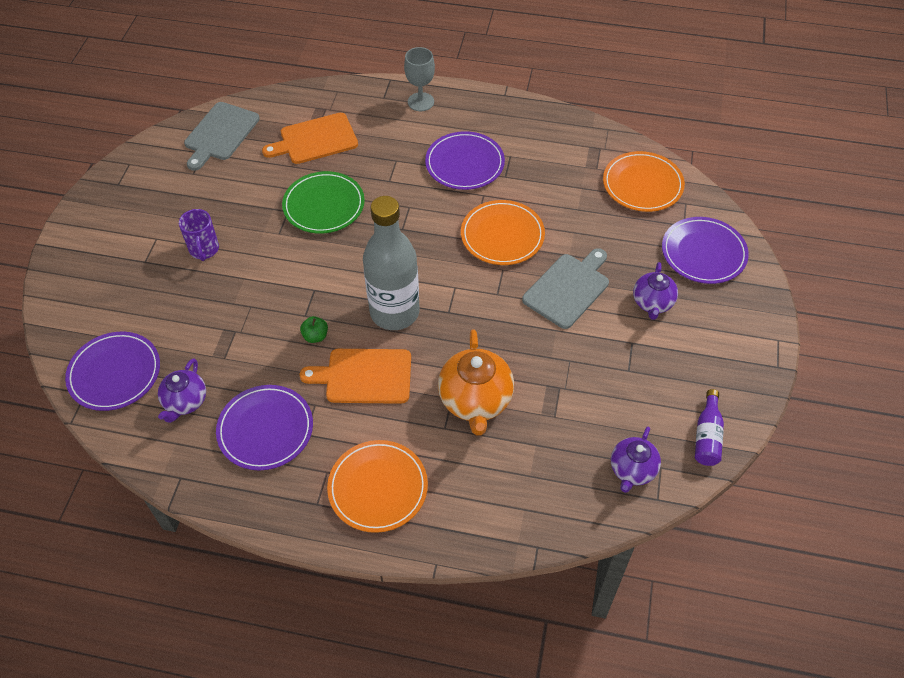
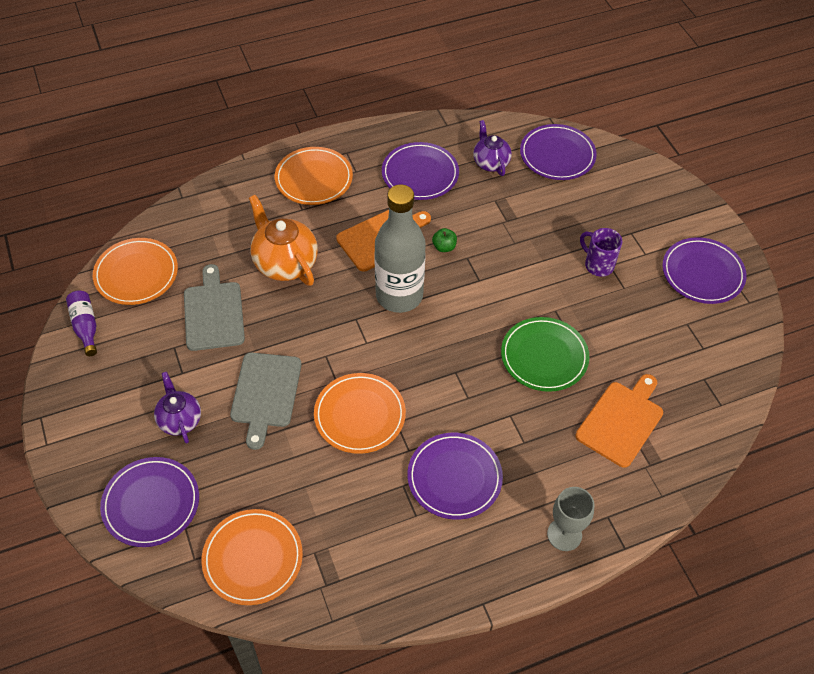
camera: 145 degrees right, 0 degrees up
(133, 200) = (702, 273): none -> purple plate
(220, 134) = (712, 376): grey cutting board -> grey cutting board (213, 313)
(632, 470) = (136, 274): purple teapot -> orange plate

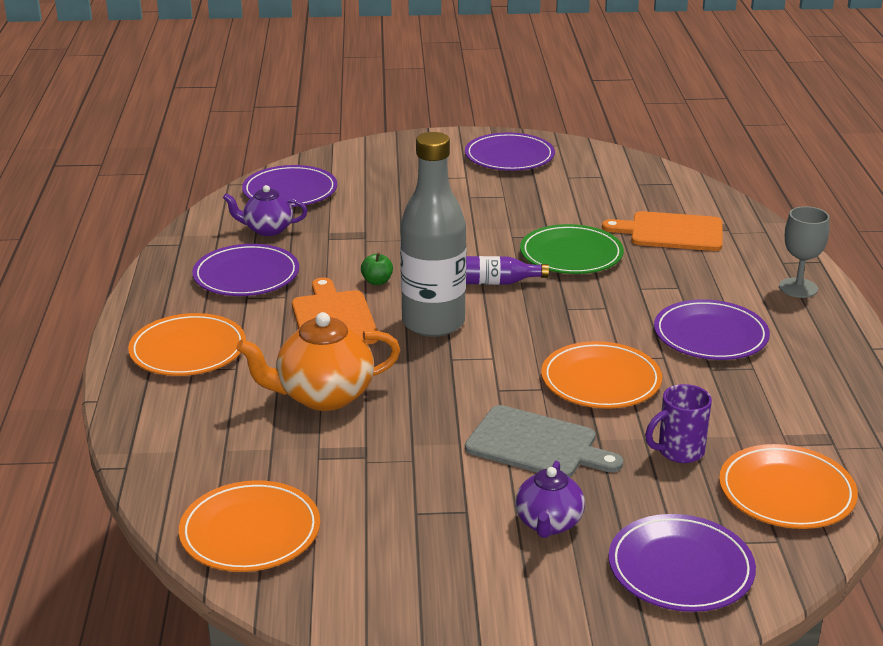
camera: 70 degrees left, 25 degrees down
(85, 326) = (324, 598): purple bottle -> purple bottle (497, 282)
(180, 420) = (548, 524): purple teapot -> purple teapot turned 75 degrees counterclockwise
(213, 313) = (374, 468): grey cutting board -> none
(598, 265) = (464, 202): purple mug -> purple mug (679, 452)
(621, 421) = (671, 232): orange cutting board -> orange cutting board turned 45 degrees counterclockwise

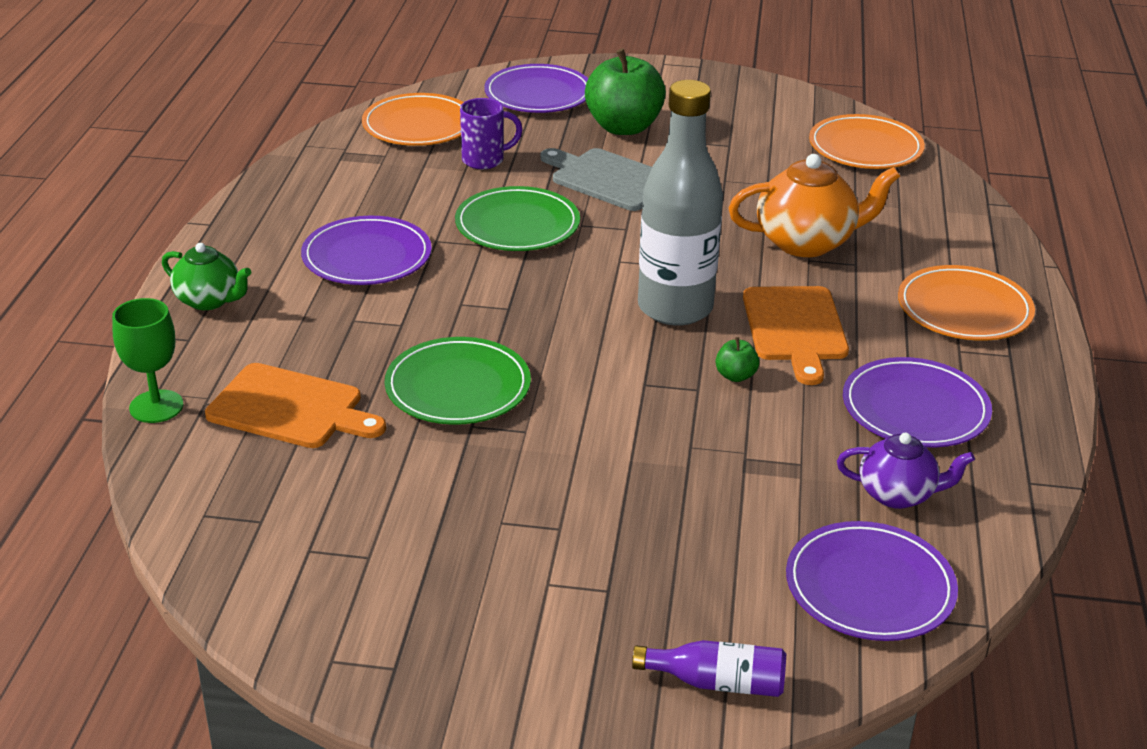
camera: 170 degrees left, 5 degrees up
(497, 282) = (577, 354): purple bottle -> purple bottle (717, 682)
(509, 156) = (444, 634): purple plate -> none
(548, 524) = (623, 127): purple teapot -> green apple
(601, 380) = (517, 225): orange plate -> green plate
(757, 224) = (156, 406): none -> green goblet
(798, 288) = (209, 300): grey goblet -> green teapot

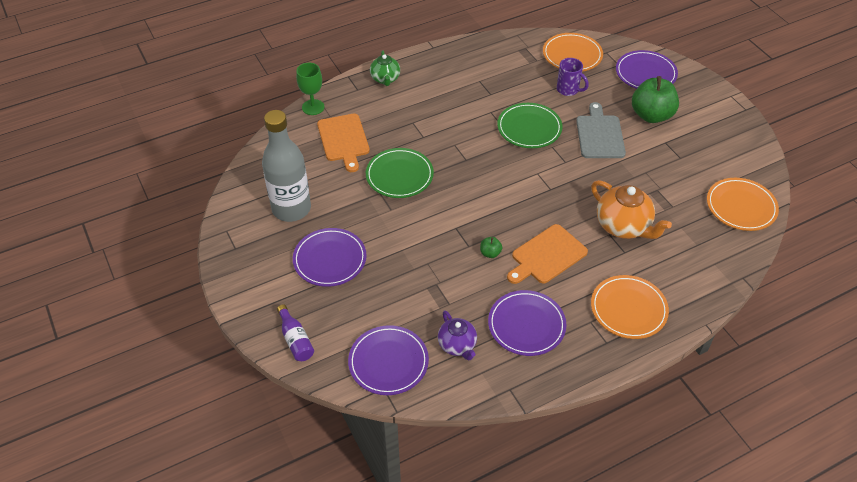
camera: 55 degrees right, 15 degrees up
(367, 256) = (457, 100): purple plate -> purple plate (330, 259)
(675, 308) = (520, 209): grey bottle -> grey bottle (291, 209)

